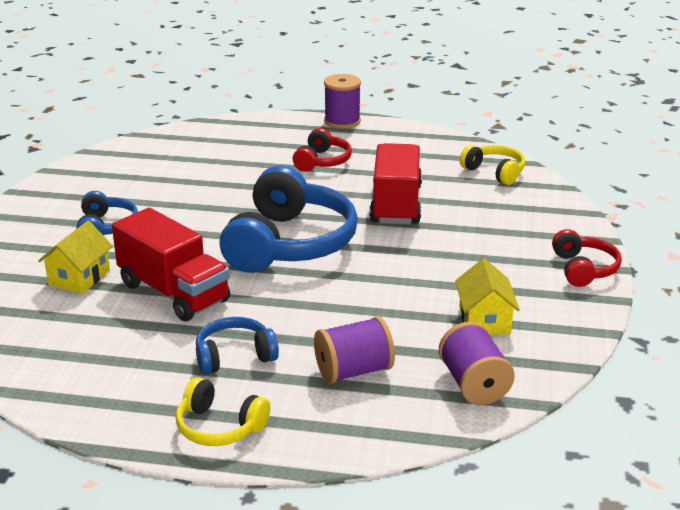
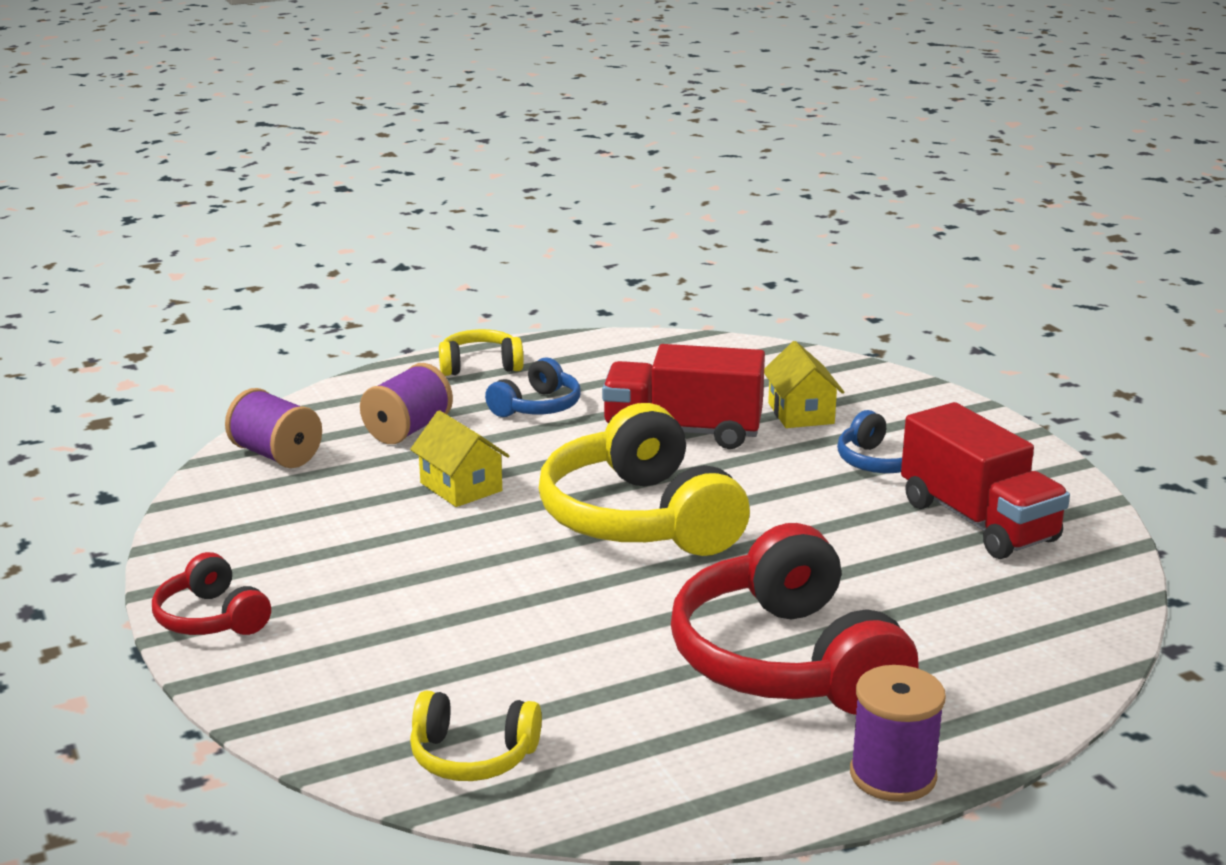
camera: 145 degrees right, 5 degrees down
(289, 244) = (640, 519): blue headphones -> yellow headphones
(322, 161) = (786, 662): red headphones -> red headphones, size x2.01
(396, 204) = (571, 624): red truck -> red truck (978, 521)
(484, 320) = (307, 513): yellow house -> yellow house (461, 487)

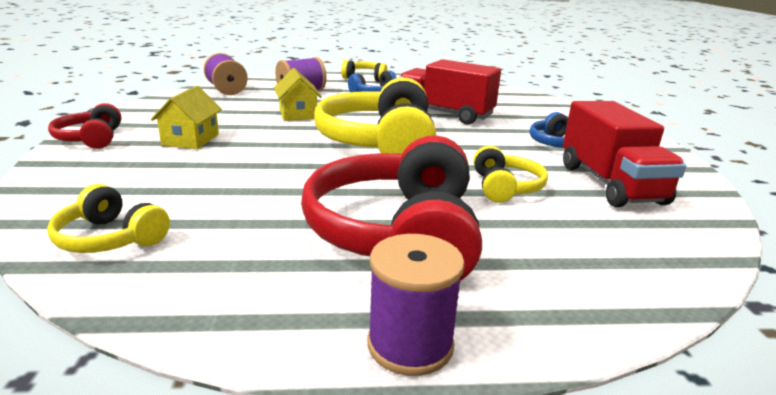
camera: 20 degrees right, 0 degrees up
(801, 413) = (523, 118): yellow house -> yellow house (191, 140)
(859, 560) = (505, 187): none -> yellow headphones

